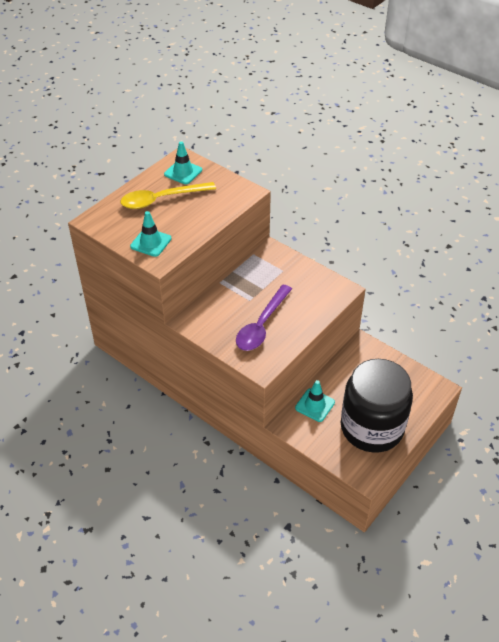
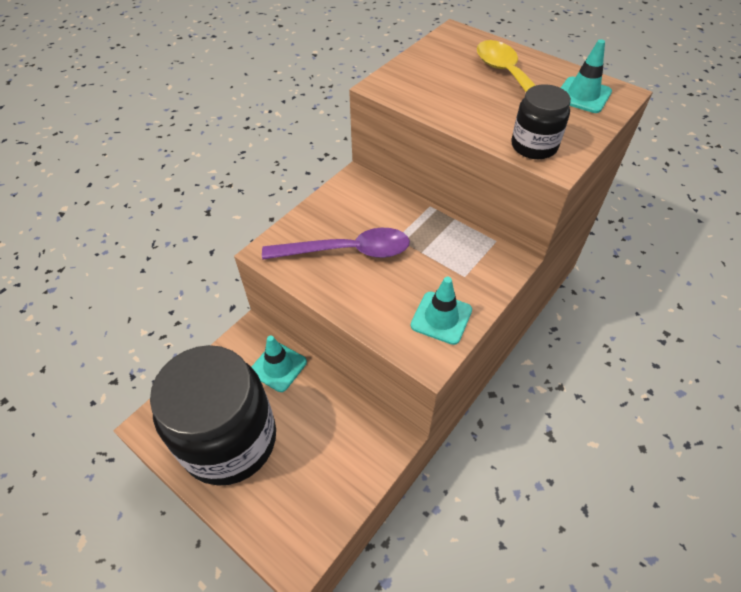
camera: 90 degrees right, 5 degrees up
(151, 242) = (418, 77): turquoise traffic cone -> turquoise traffic cone (441, 318)
(233, 198) = (534, 146): none -> black jar
(261, 325) = (347, 251): purple spoon -> purple spoon turned 150 degrees clockwise

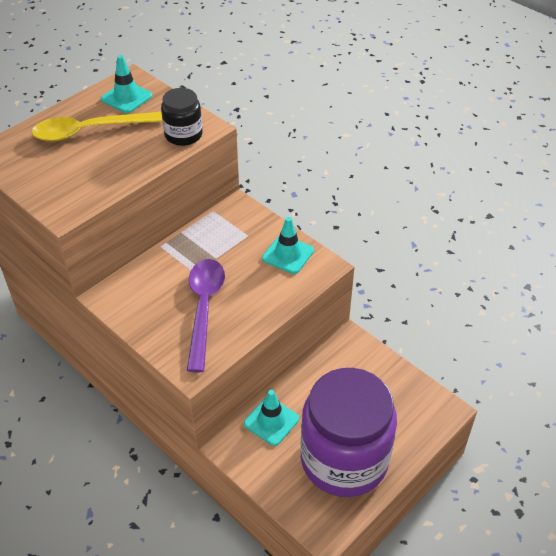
camera: 85 degrees left, 5 degrees down
(229, 440) = (344, 459): black jar -> purple jar

